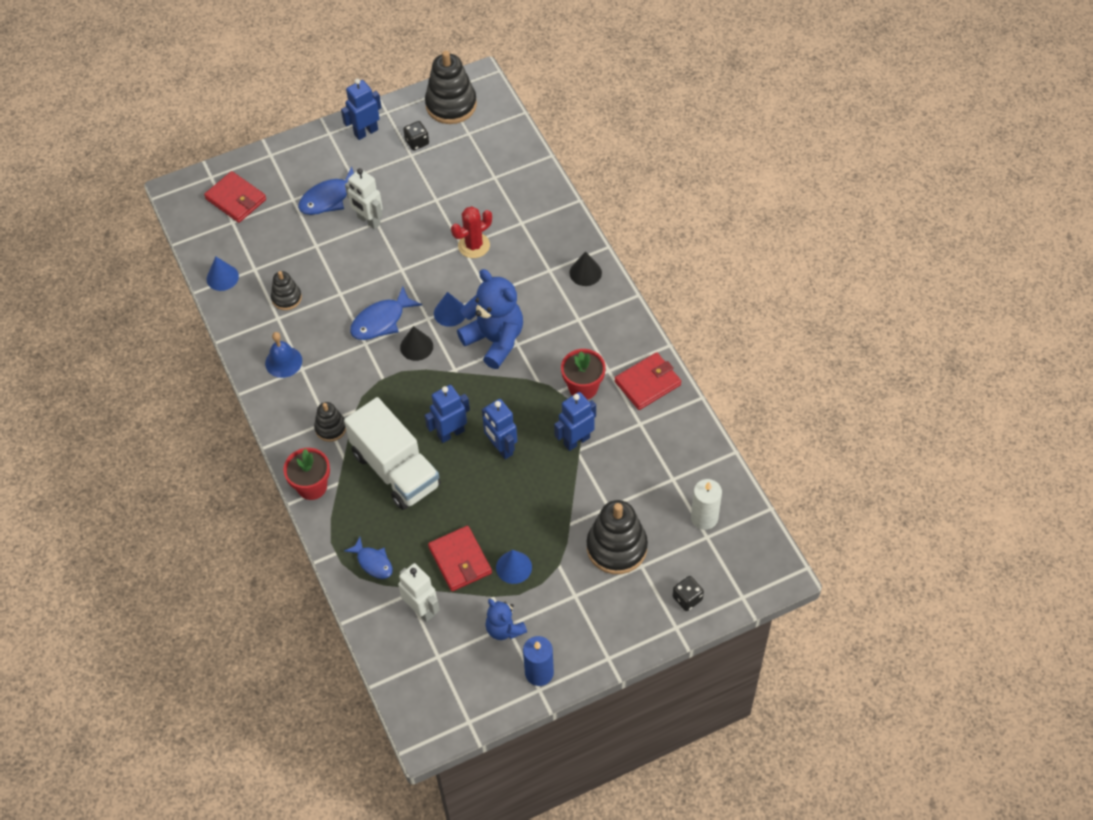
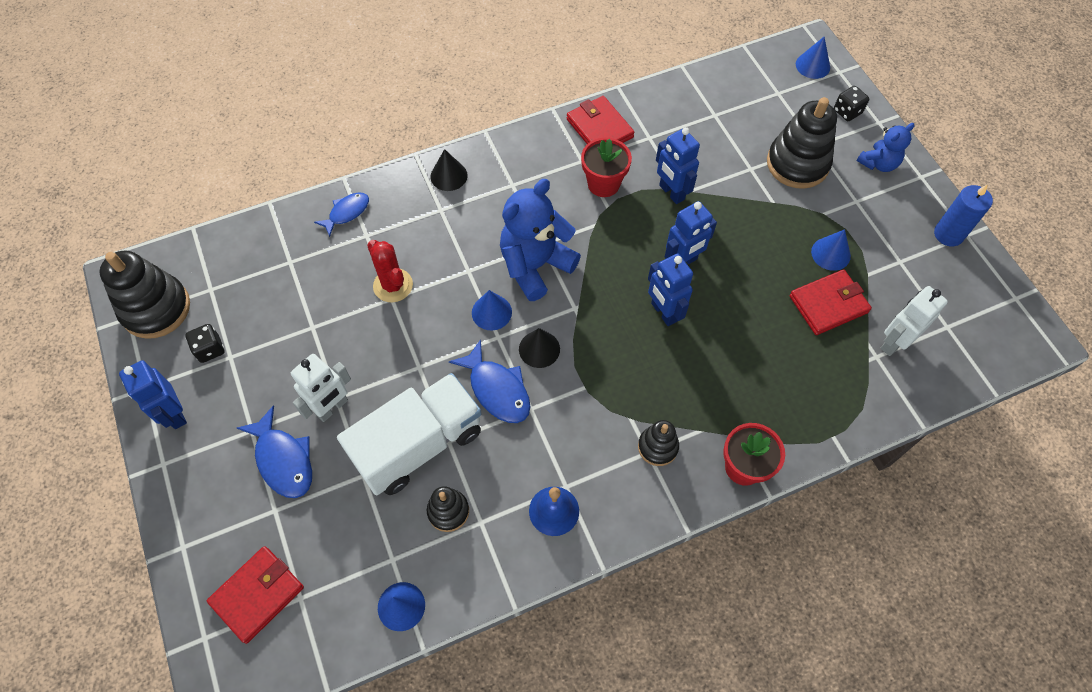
camera: 90 degrees left, 5 degrees up
(373, 562) = (841, 394): blue fish -> blue fish (347, 213)
(396, 469) = (715, 370): white truck -> white truck (418, 444)
(504, 629) = (904, 263): blue teddy bear -> blue teddy bear (878, 163)
(704, 518) = (757, 93): white candle -> none
(748, 572) = (812, 65): none -> blue cone

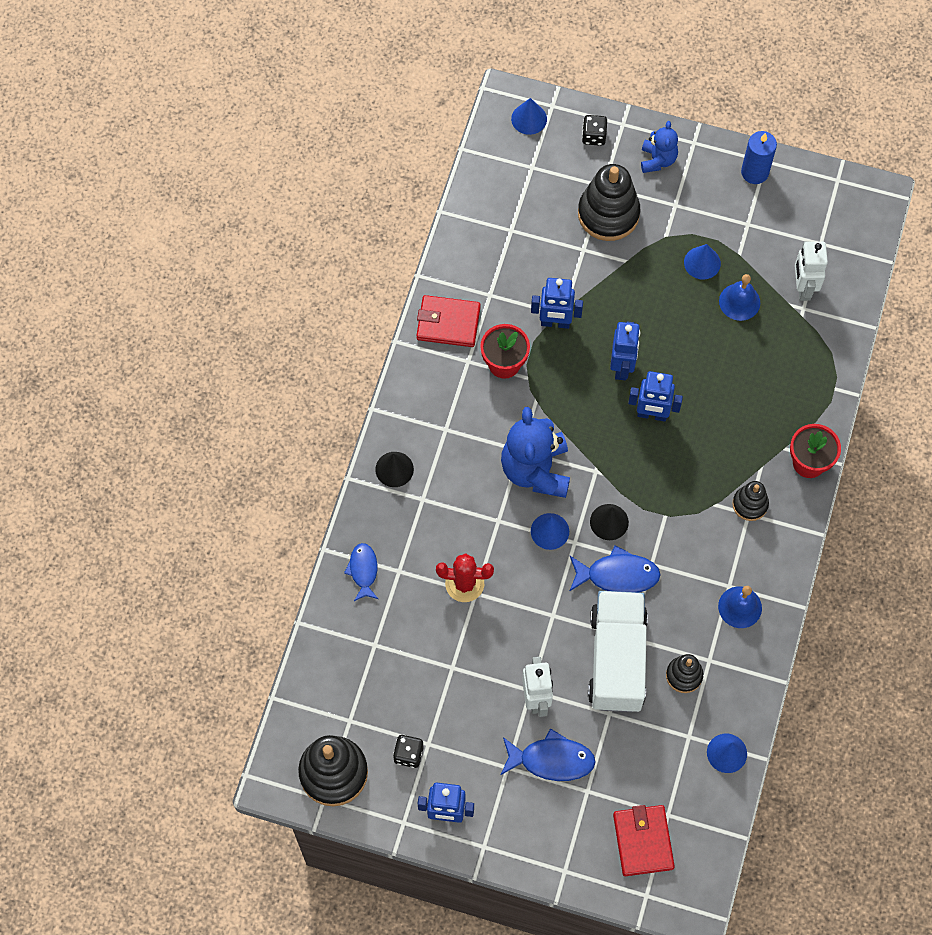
camera: 50 degrees left, 5 degrees up
(828, 304) = (739, 302): red wallet -> blue bell

